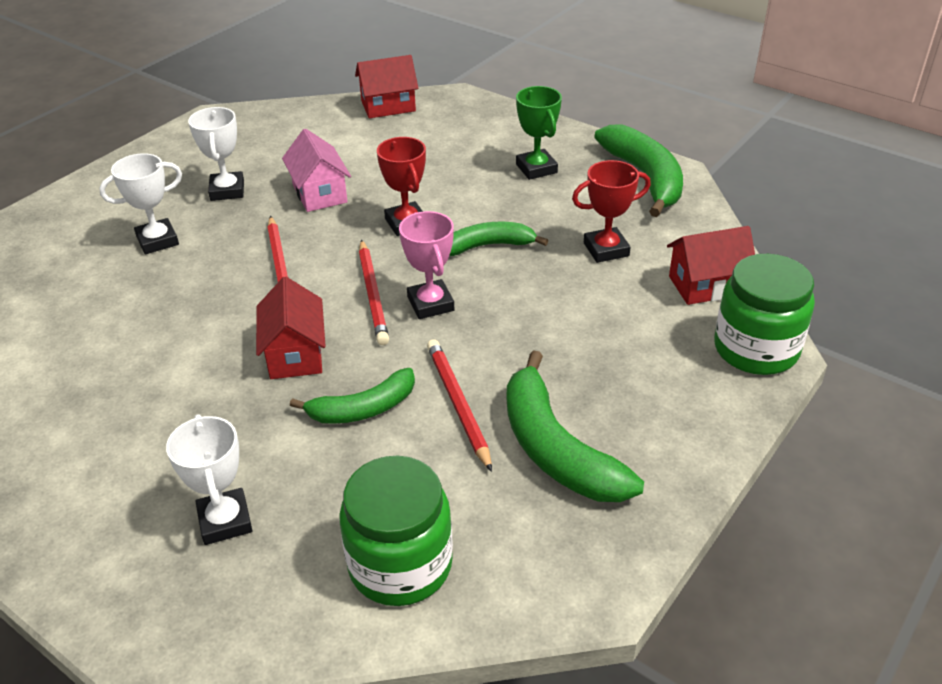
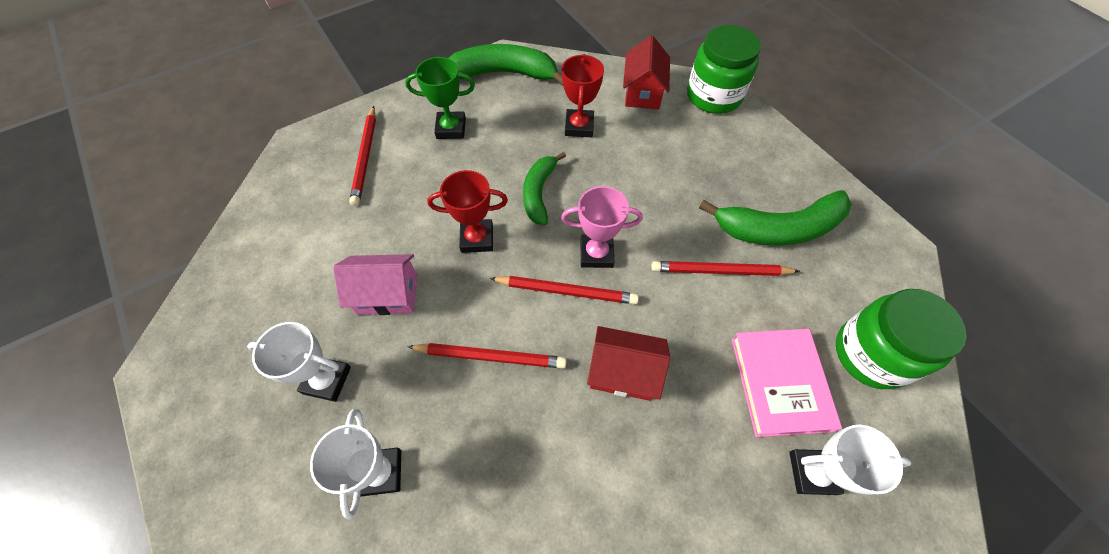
camera: 70 degrees left, 20 degrees up
(326, 479) = (780, 383): none -> pink book
(363, 409) = (707, 336): green banana -> none
(388, 106) = (272, 198): red house -> none
(464, 134) = (365, 157): none -> red pencil

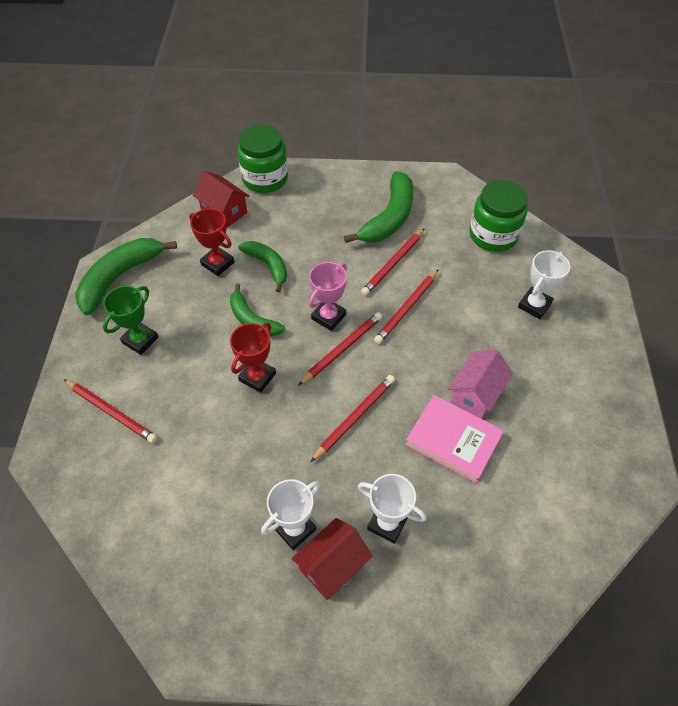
camera: 55 degrees left, 5 degrees down
(387, 294) = (256, 456): pink house -> pink house (476, 394)
(612, 164) = (268, 265): none -> green banana
(623, 372) = (419, 353): red house -> red house (332, 565)
(673, 322) = (407, 308): none -> red pencil
(780, 383) = (479, 285): pink book -> pink book (453, 440)

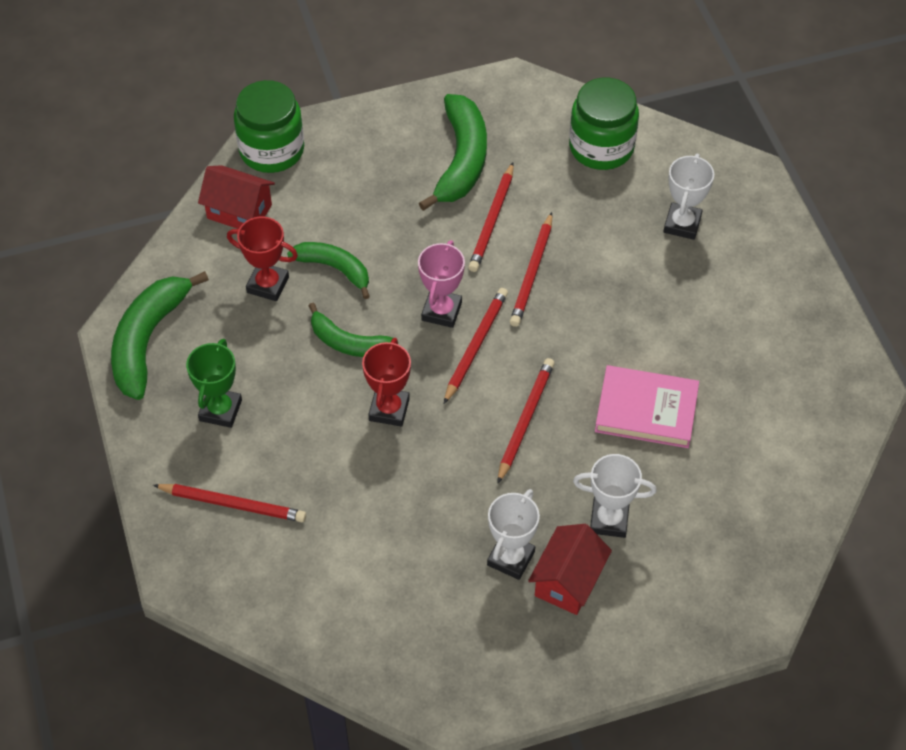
camera: 20 degrees left, 0 degrees up
(476, 394) = (652, 350): pink house -> none

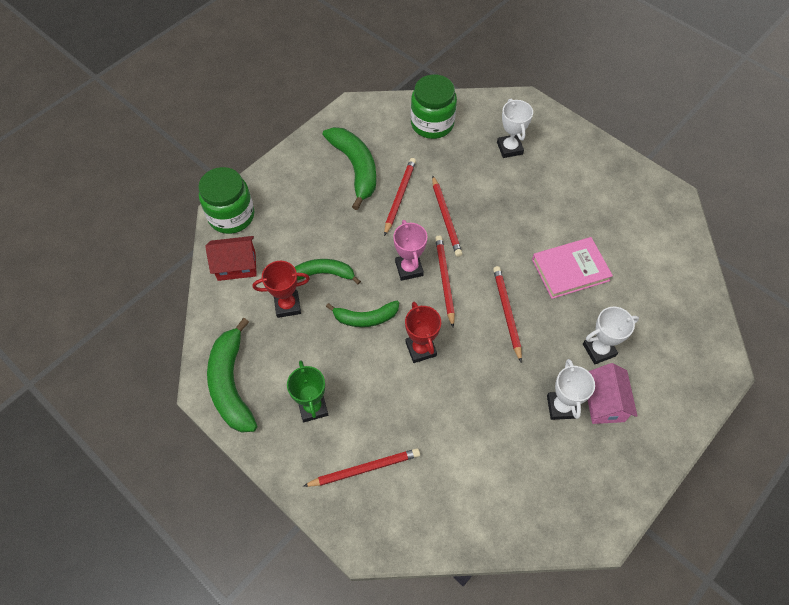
camera: 30 degrees left, 5 degrees up
(492, 220) = (399, 197): red pencil -> red pencil turned 150 degrees counterclockwise
(568, 581) = (604, 402): red house -> pink house

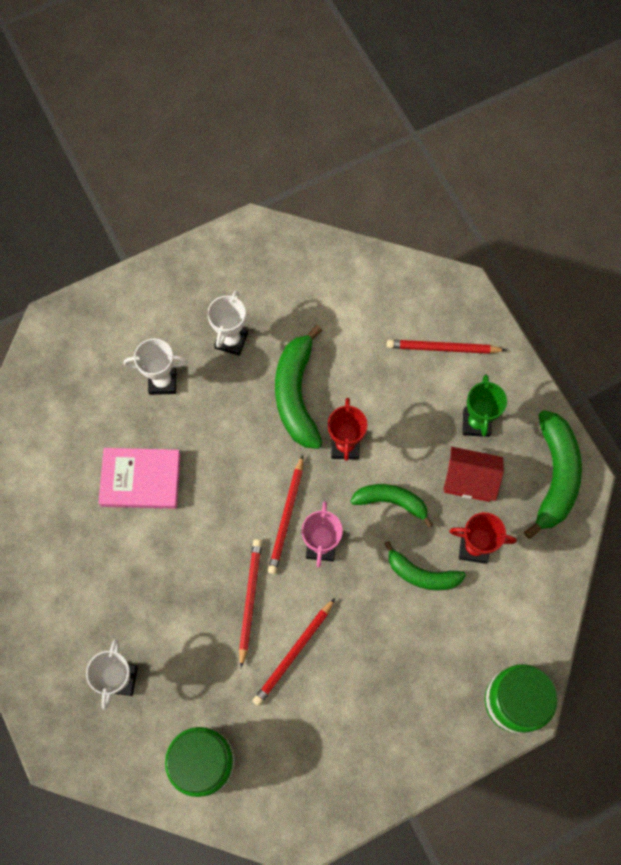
camera: 160 degrees left, 10 degrees up
(236, 266) = (522, 622): red house -> red house (469, 480)
(355, 168) = (334, 721): green banana -> green banana (296, 394)
(507, 313) = (236, 454): red pencil -> none
(604, 402) = (188, 330): pink house -> none

